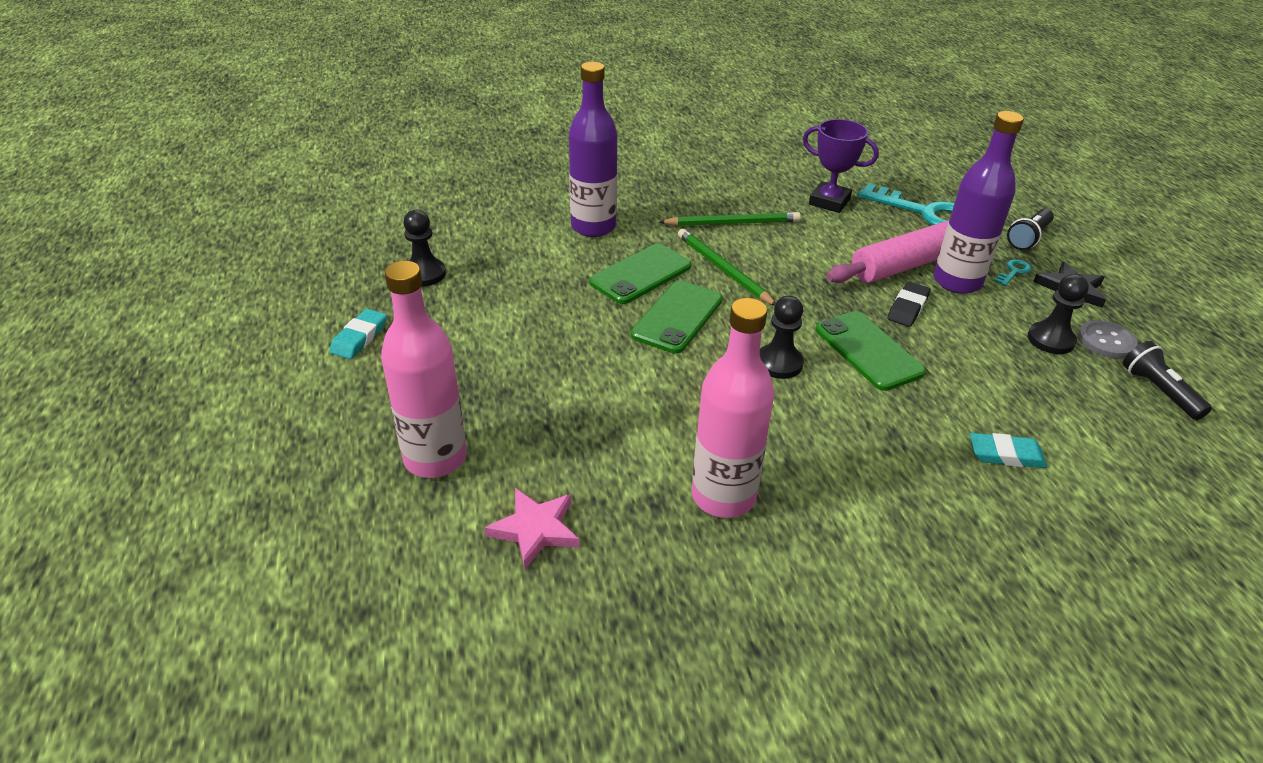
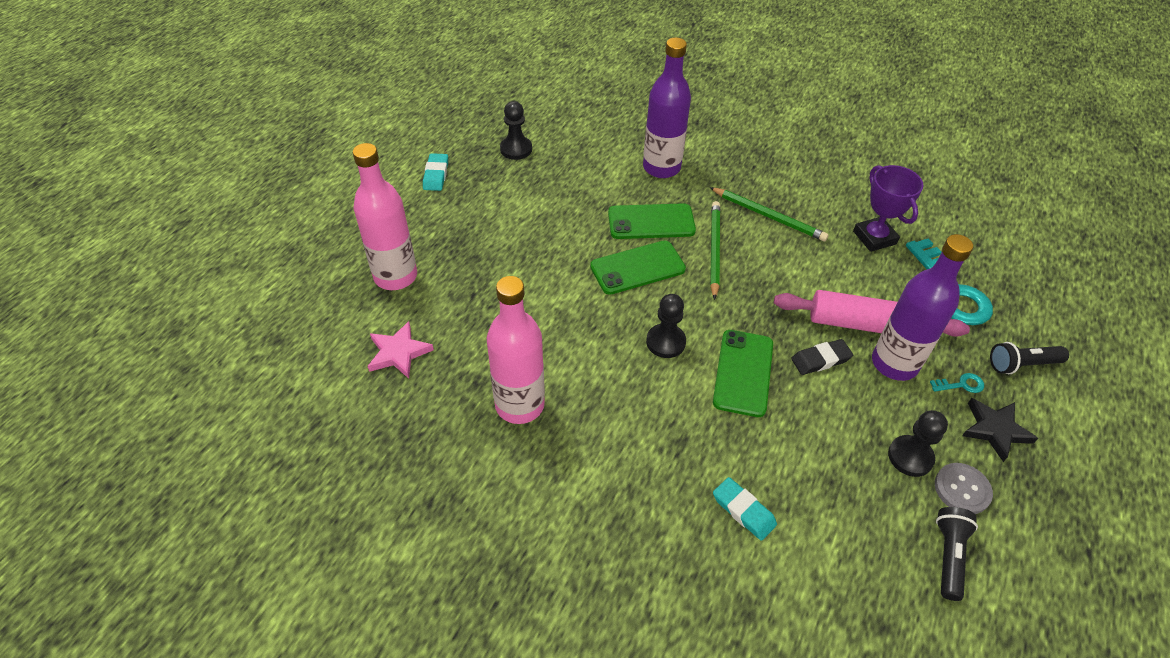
camera: 40 degrees right, 10 degrees up
(359, 338) = (436, 175): turquoise eraser -> turquoise eraser turned 60 degrees counterclockwise

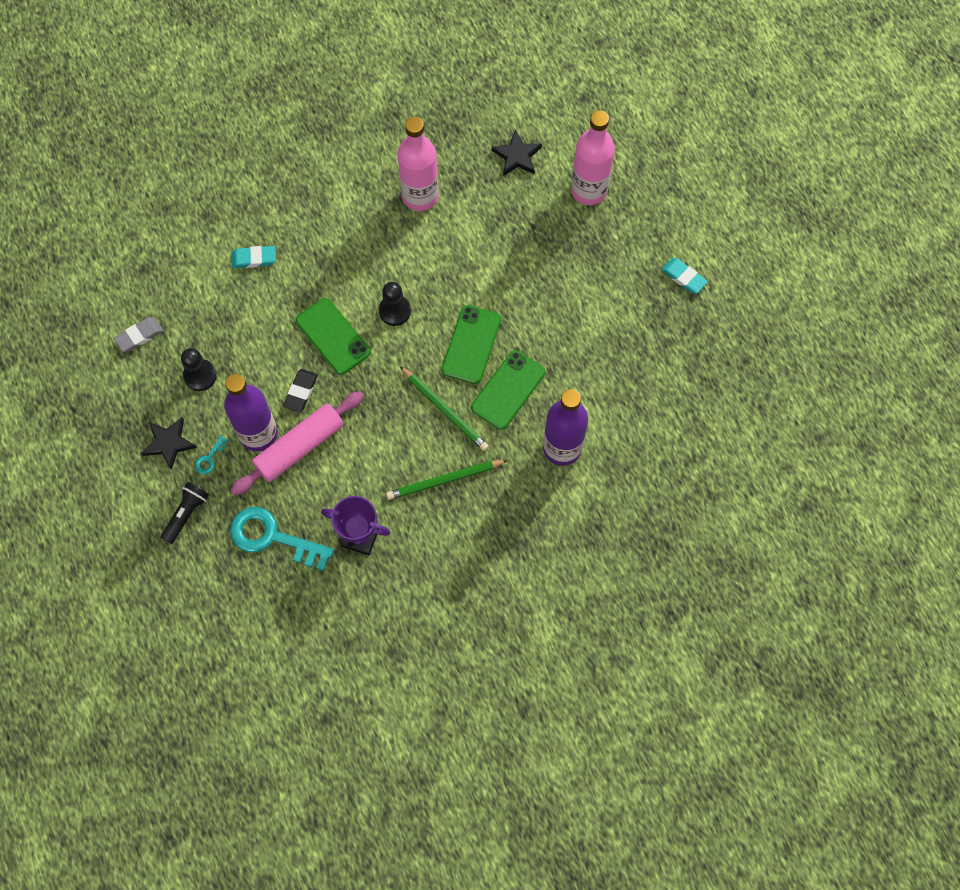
camera: 130 degrees right, 20 degrees up
(398, 353) = (517, 156): pink star -> black star
(516, 149) = (672, 355): black pawn -> none
(948, 556) = (139, 336): black flashlight -> grey eraser
(962, 489) = (159, 383): grey button -> none

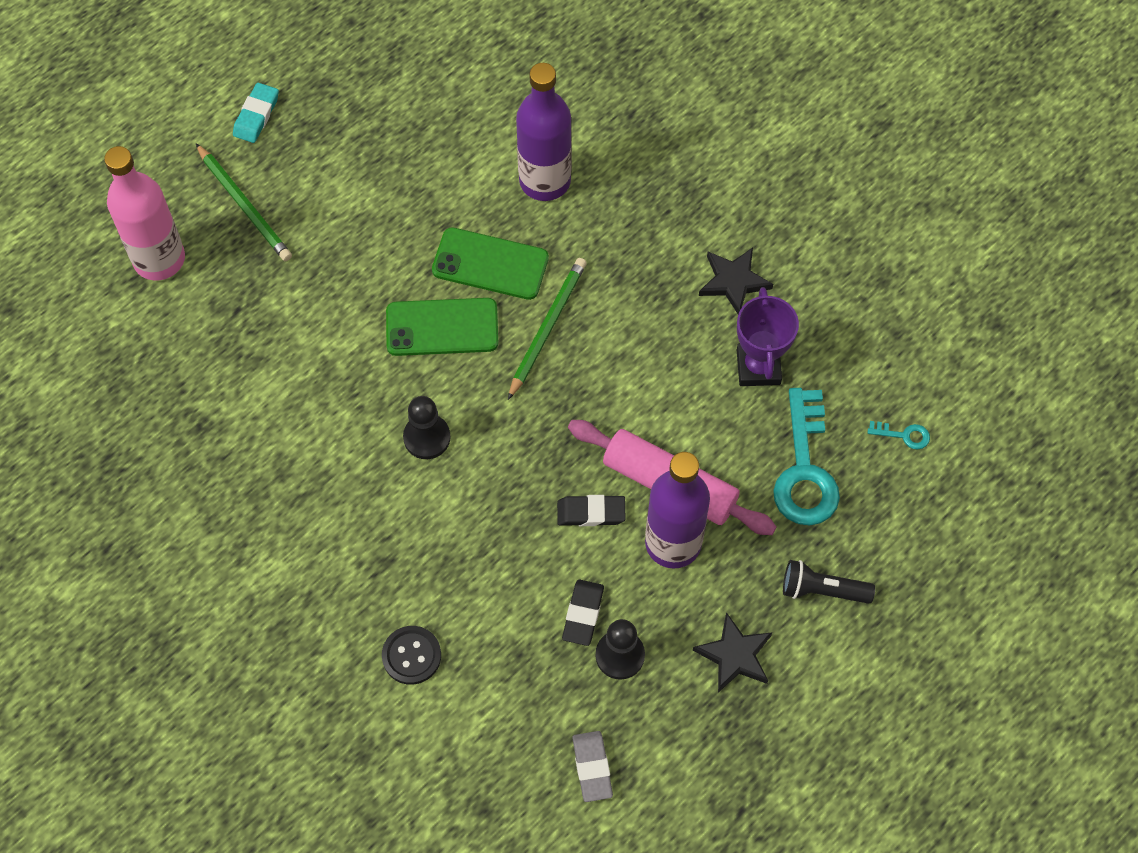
camera: 110 degrees left, 5 degrees down
(139, 336) = (592, 767): grey eraser -> grey eraser turned 45 degrees clockwise
(210, 458) = (733, 592): turquoise key -> turquoise key (904, 435)
(236, 363) = (583, 614): none -> black eraser
(254, 259) = (411, 656): turquoise eraser -> black button
(333, 336) = (494, 502): green phone -> none
(420, 196) = (235, 467): pink bottle -> none
(444, 480) = (642, 296): green pencil -> green pencil (244, 205)
(517, 156) = (130, 364): black star -> black star (733, 282)

